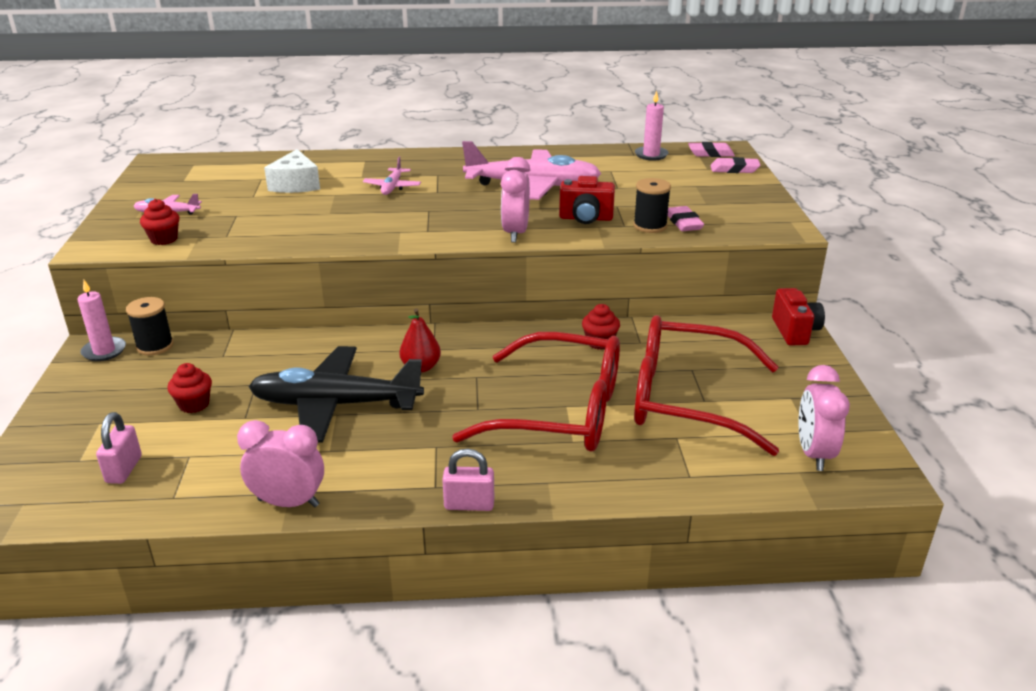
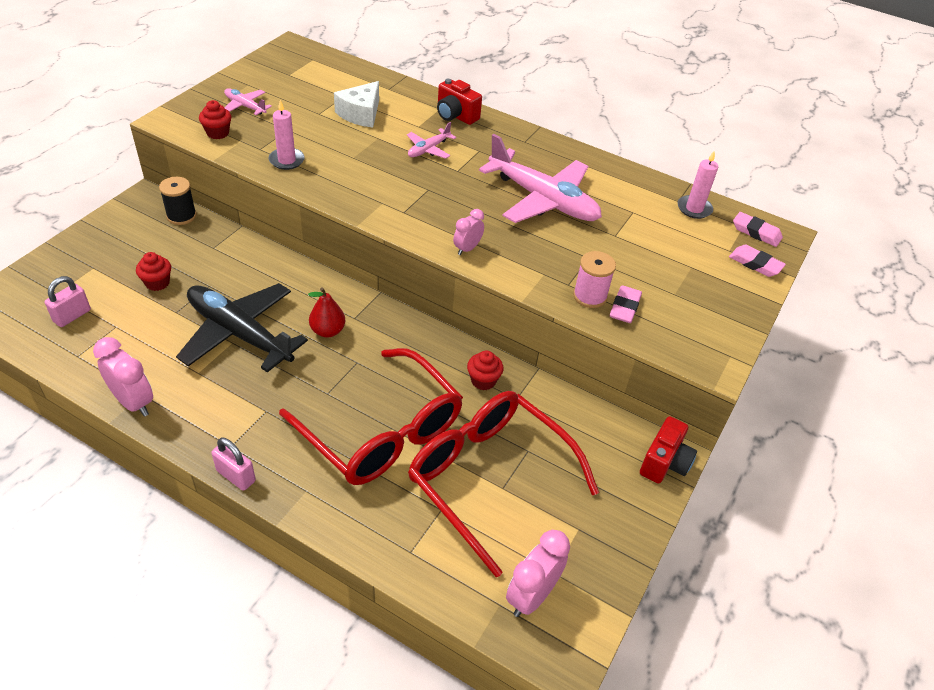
camera: 30 degrees right, 15 degrees up
(104, 351) = (149, 204): pink candle -> pink candle (286, 160)
(515, 233) = (467, 249): pink clock -> pink clock, size x0.61
(586, 218) = (544, 260): red camera -> red camera (455, 116)
(650, 226) = (590, 296): black spool -> pink spool

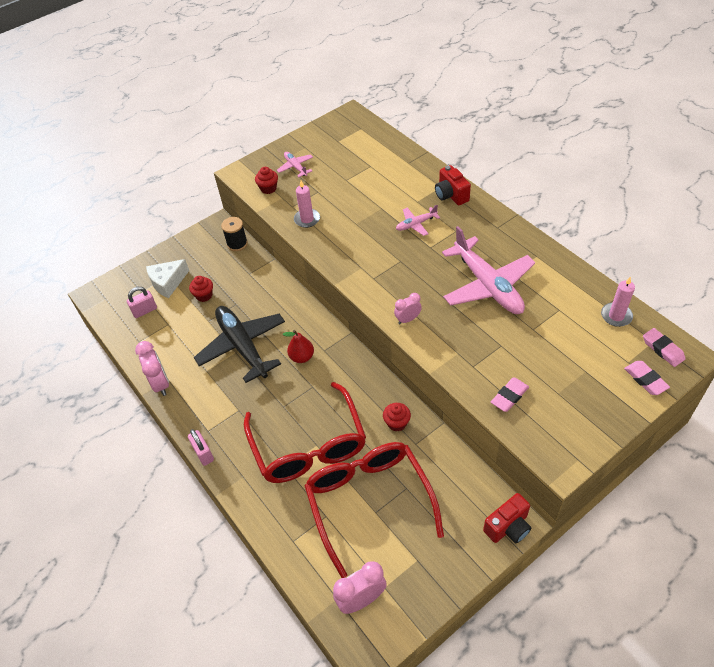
camera: 30 degrees right, 5 degrees up
(361, 114) = (377, 184): white cheese -> white cheese (168, 283)
(590, 296) = (485, 380): pink spool -> none

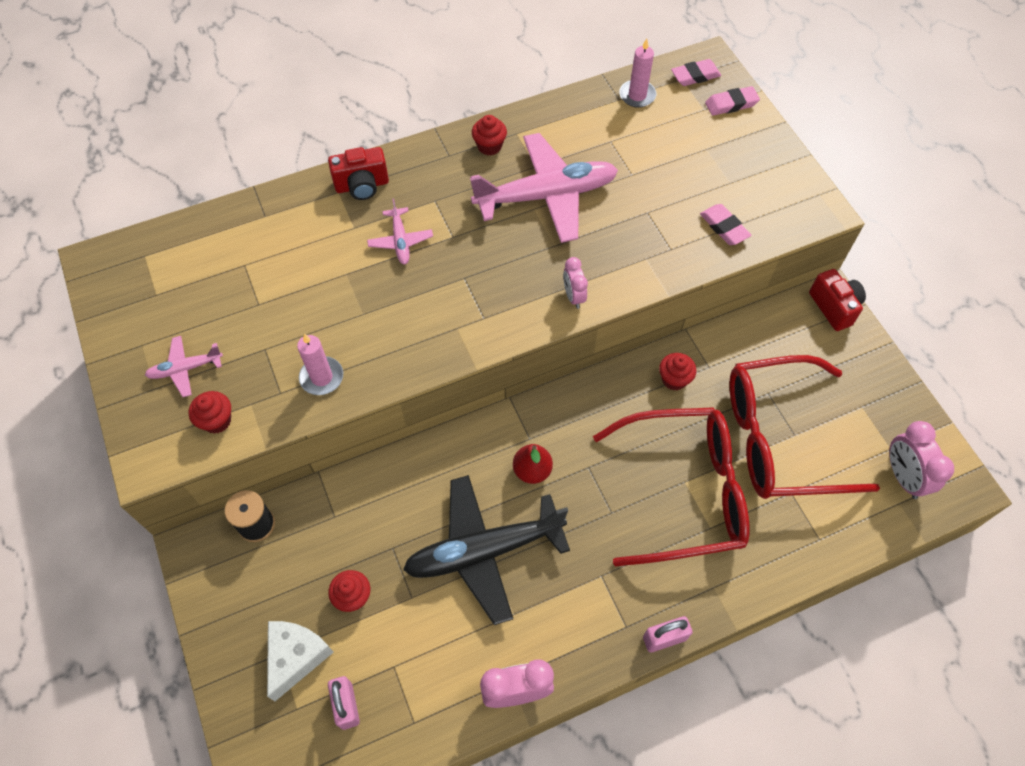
camera: 80 degrees left, 10 degrees up
(168, 283) = (296, 657): white cheese -> white cheese turned 135 degrees counterclockwise
(516, 245) = (489, 146): none -> red cupcake

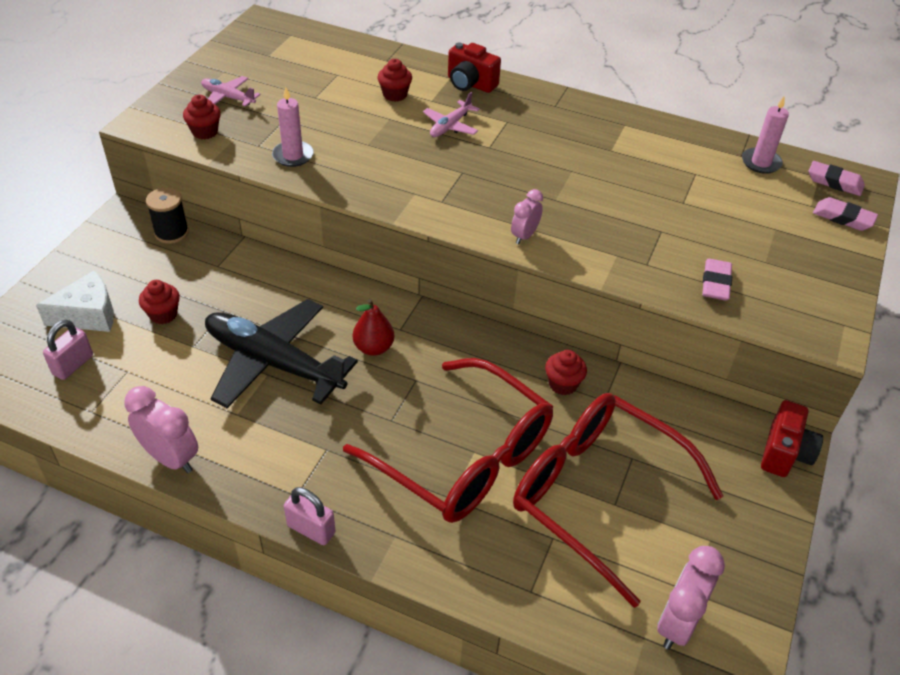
camera: 45 degrees right, 15 degrees down
(489, 146) = (592, 119): red cupcake -> red cupcake (395, 95)
(546, 196) = (593, 170): pink plane -> none

